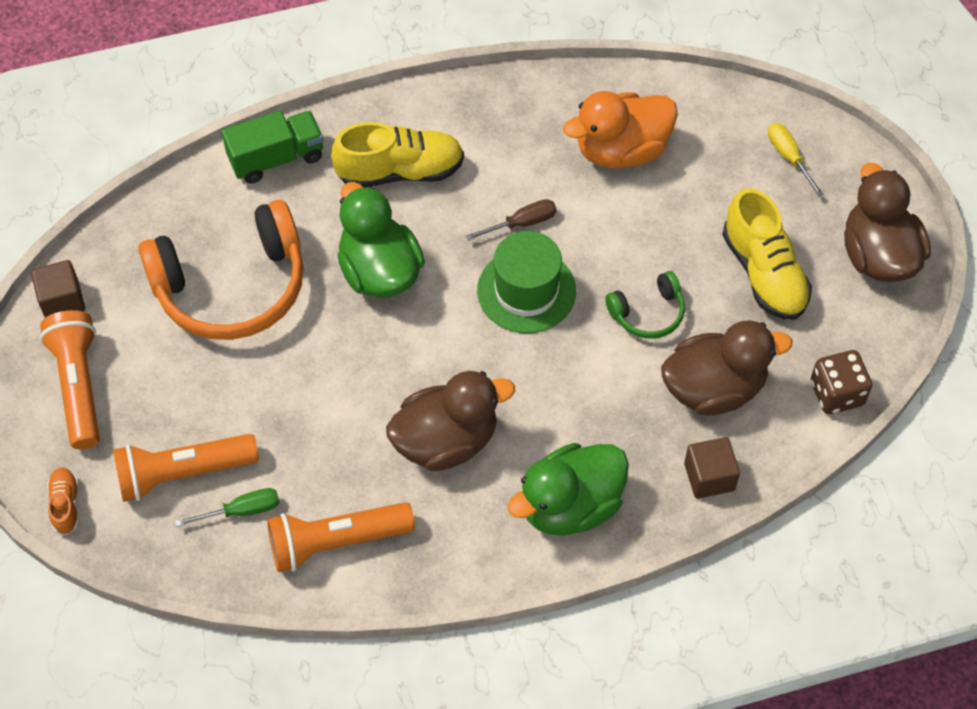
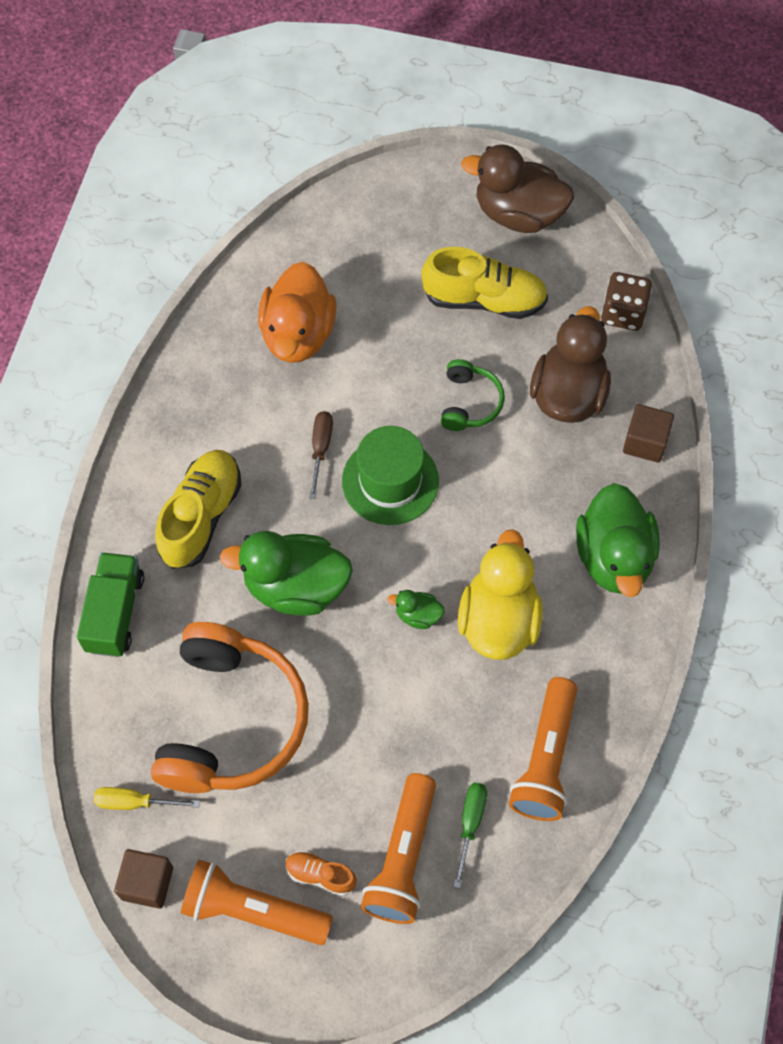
camera: 60 degrees left, 5 degrees up
(66, 505) = (375, 980): orange shoe -> orange shoe (320, 875)
(411, 375) = (418, 615): none -> green duck
(446, 441) = (498, 620): brown duck -> yellow duck
(788, 157) = (387, 220): yellow screwdriver -> yellow screwdriver (134, 802)

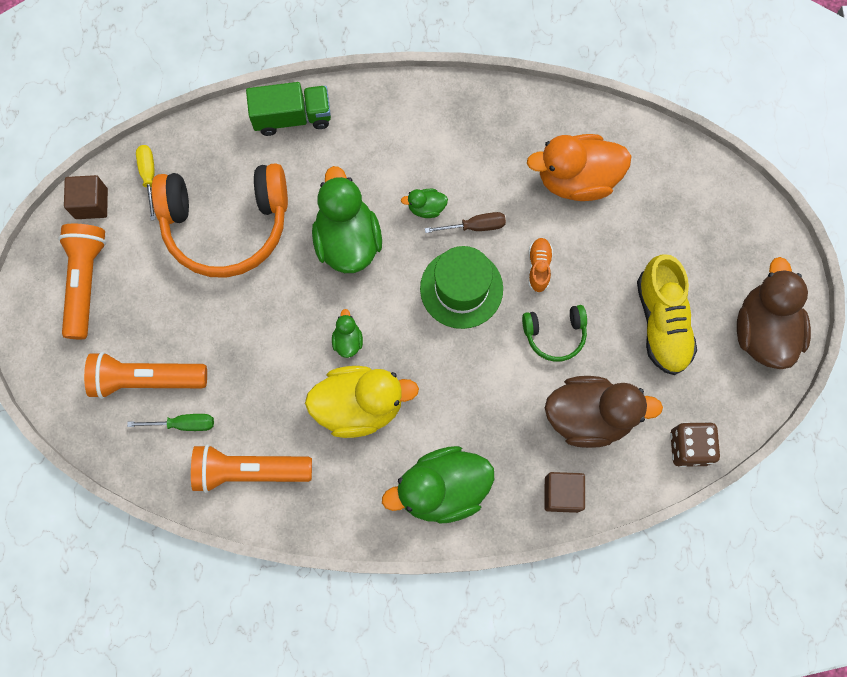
camera: 75 degrees right, 10 degrees up
(201, 516) = (389, 154): yellow shoe -> none
(282, 493) = (426, 208): none -> green duck
(320, 875) = (121, 322): orange shoe -> orange shoe (539, 267)

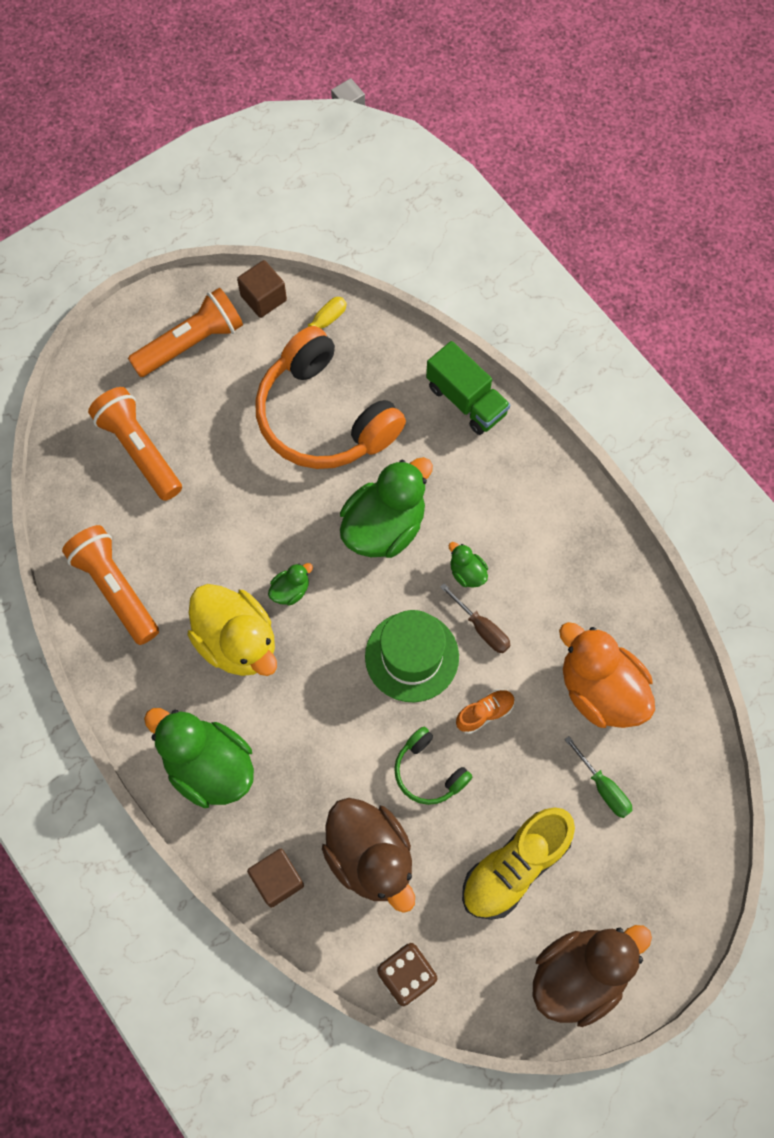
camera: 55 degrees right, 5 degrees down
(183, 424) = (120, 507): green screwdriver -> green screwdriver (603, 787)

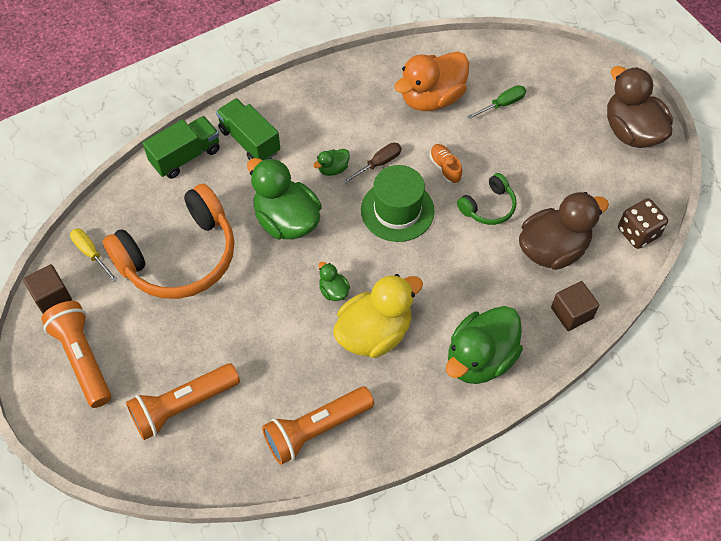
camera: 85 degrees left, 10 degrees down
(499, 469) = (249, 141): none -> green truck
(515, 867) = (558, 160): yellow shoe -> none

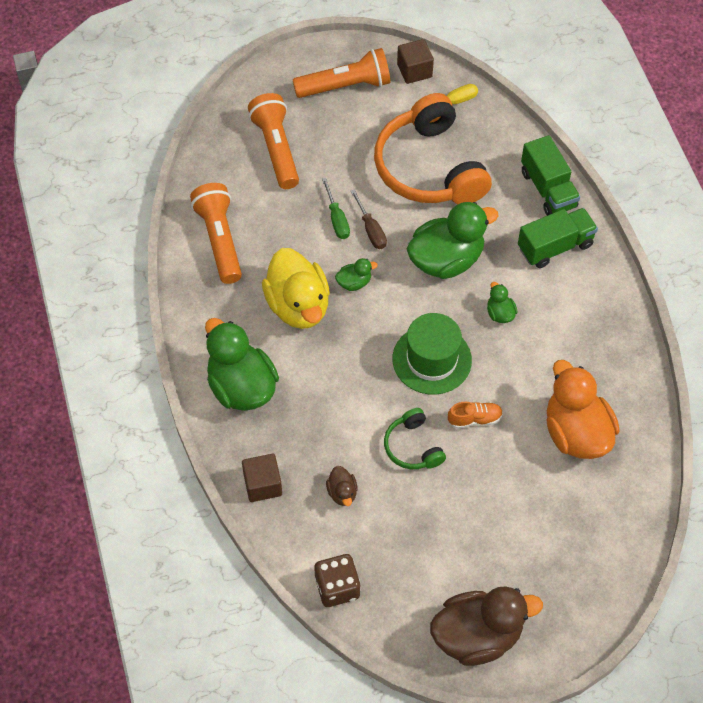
camera: 105 degrees right, 0 degrees up
(378, 164) = (496, 357): brown screwdriver -> brown screwdriver (371, 230)
(502, 104) = (550, 505): green screwdriver -> green screwdriver (337, 219)
(553, 249) = (342, 493): brown duck -> brown duck, size x0.45

